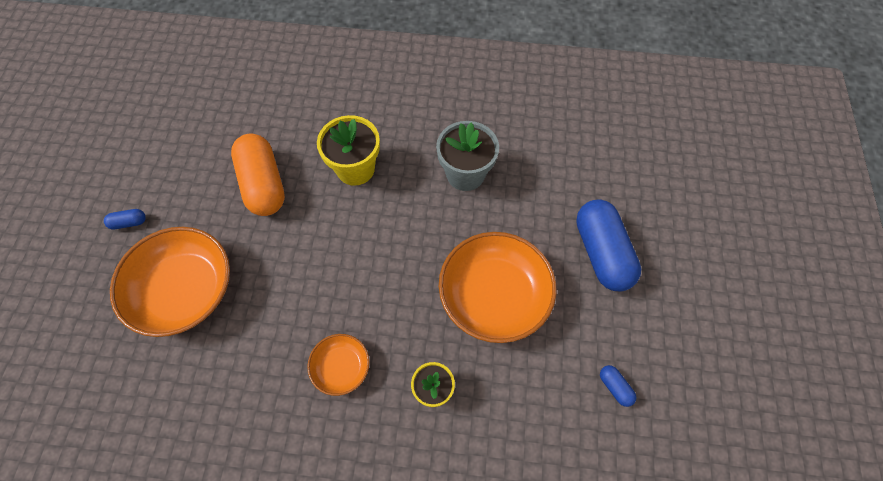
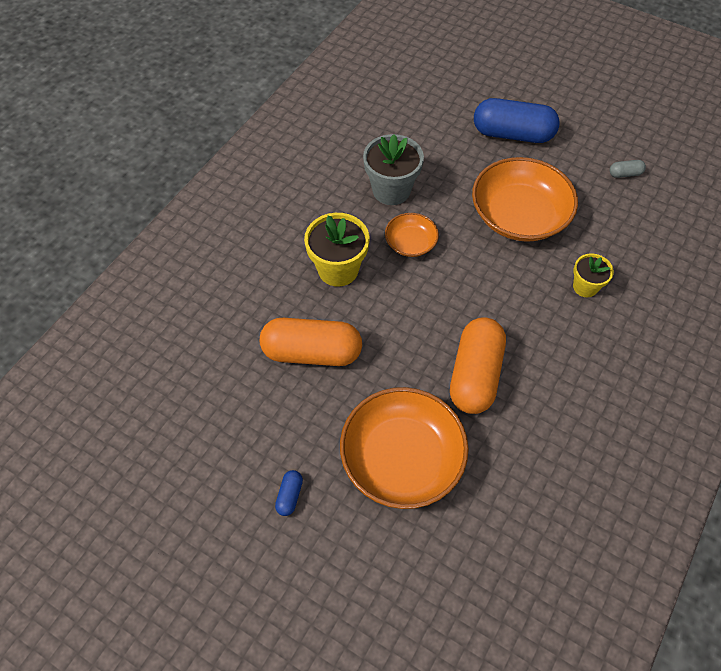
camera: 65 degrees left, 5 degrees down
(287, 319) = (475, 375): none -> orange capsule
(341, 367) = (539, 346): orange bowl -> orange bowl (410, 243)
(614, 387) = (625, 174): blue capsule -> grey capsule

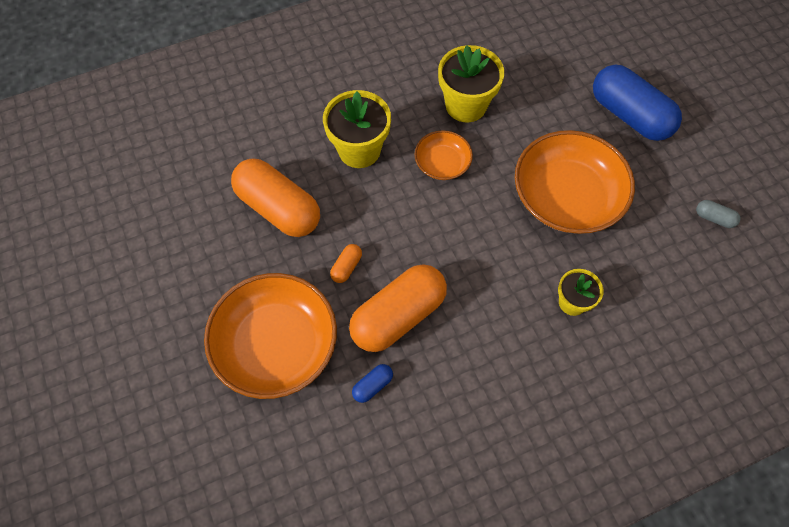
camera: 35 degrees right, 5 degrees up
(289, 495) = (165, 314): blue capsule -> blue capsule (372, 385)
(391, 190) = (466, 105): grey flower pot -> yellow flower pot
(405, 363) = (346, 267): none -> orange capsule

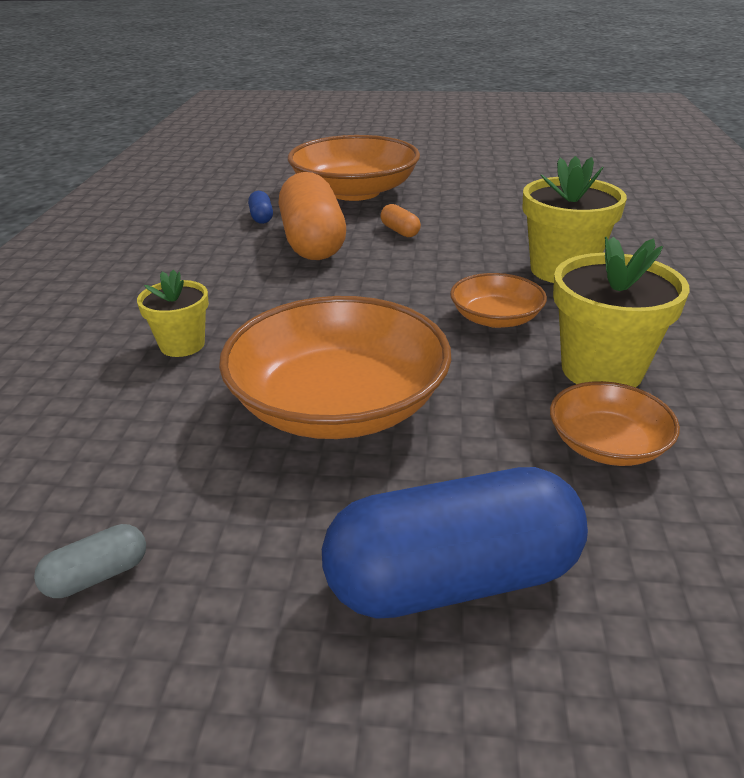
camera: 120 degrees right, 30 degrees down
(278, 208) = (508, 215): orange capsule -> none
(523, 91) = (607, 444): none -> orange bowl

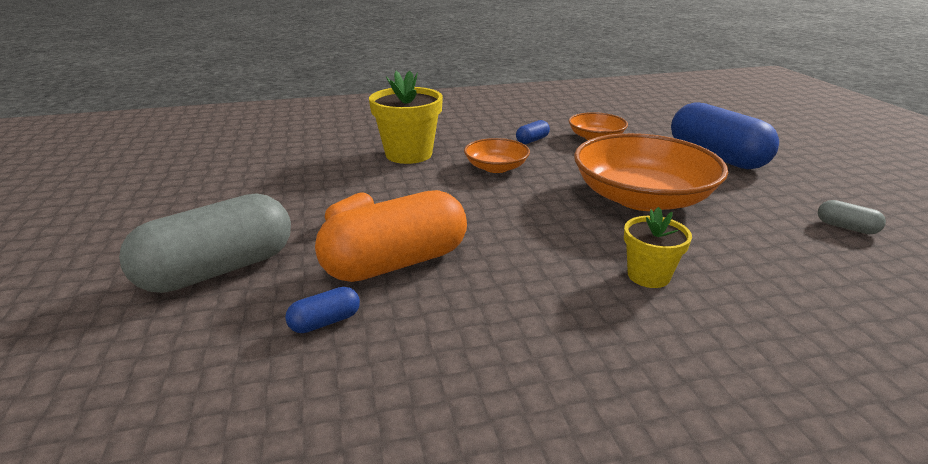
camera: 110 degrees left, 5 degrees down
(354, 191) = (218, 270): orange bowl -> grey capsule
(601, 370) = (532, 140): yellow flower pot -> blue capsule

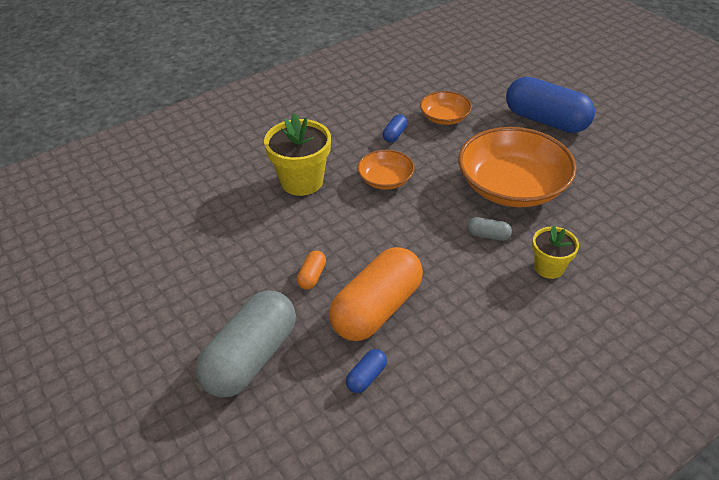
camera: 20 degrees left, 15 degrees up
(846, 227) = (653, 181): grey capsule -> grey capsule (488, 235)

